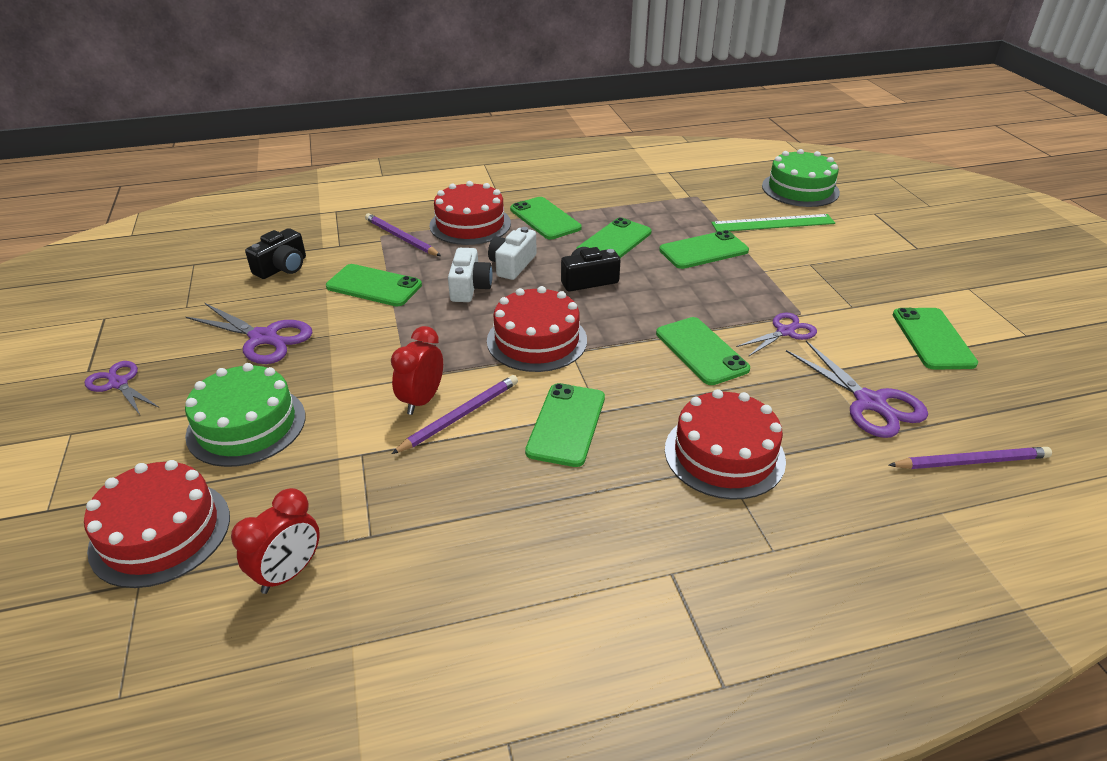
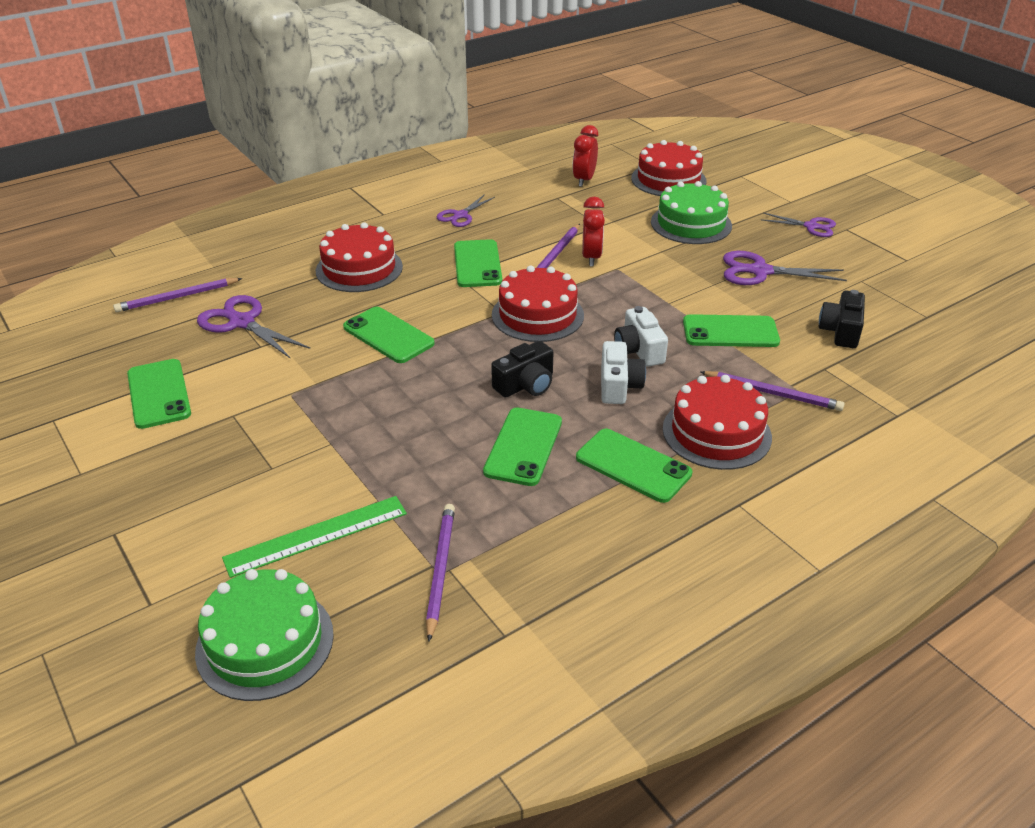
camera: 160 degrees right, 0 degrees up
(696, 197) = (440, 570): none -> purple pencil
(703, 250) = (408, 458): green phone -> none
(785, 332) = (309, 370): purple scissors -> purple scissors (460, 215)

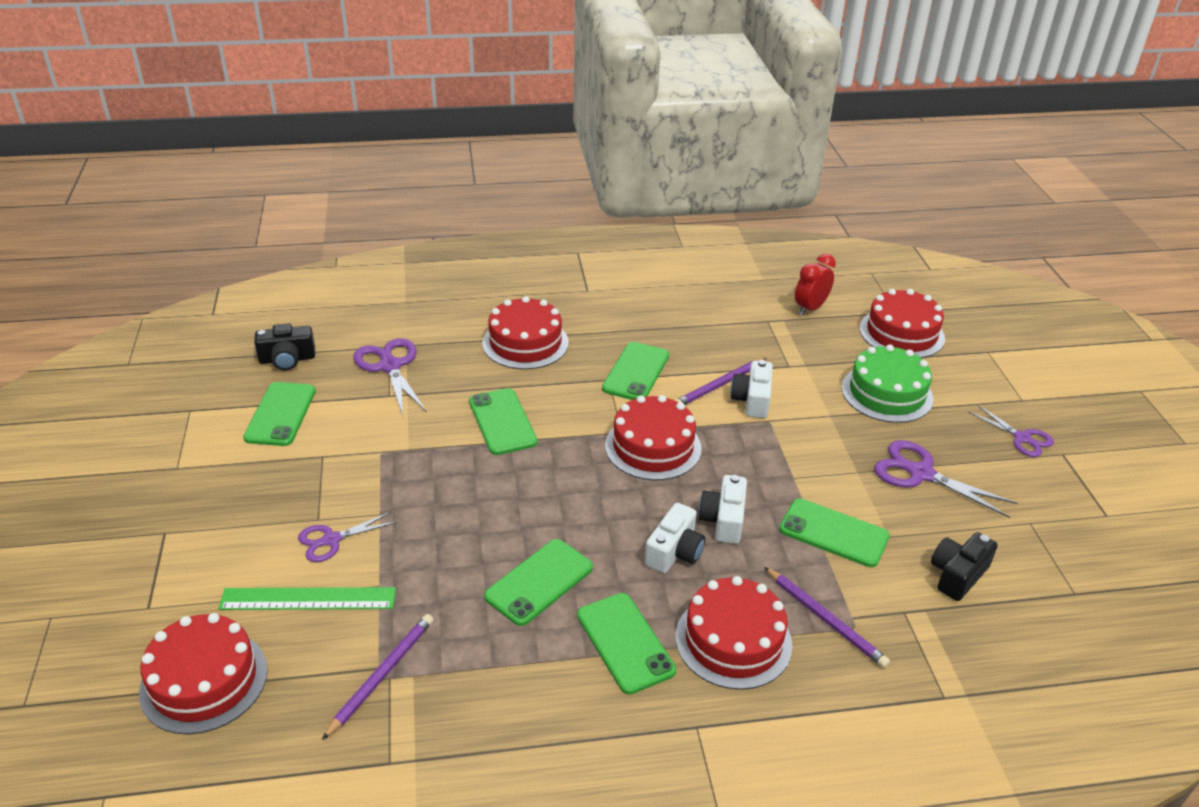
camera: 25 degrees right, 0 degrees up
(177, 297) = (356, 324): purple pencil -> none
(265, 642) = (204, 680): green cake -> red cake
(460, 215) = (658, 313): purple scissors -> purple scissors (332, 540)
(526, 385) = (588, 518): black camera -> black camera (287, 359)
(591, 258) = (752, 400): red clock -> white camera

